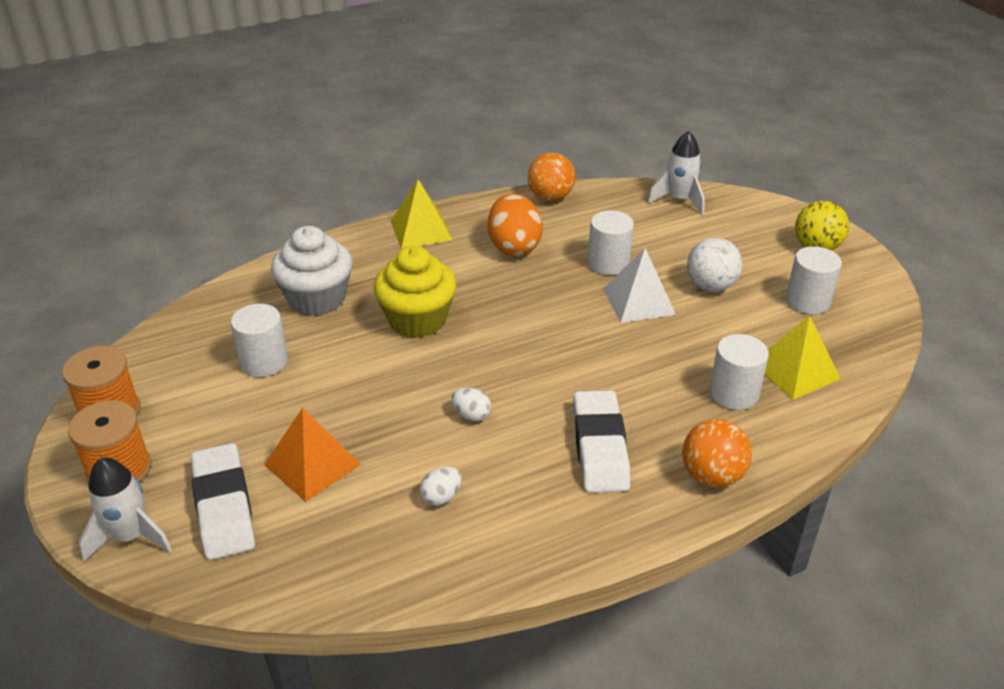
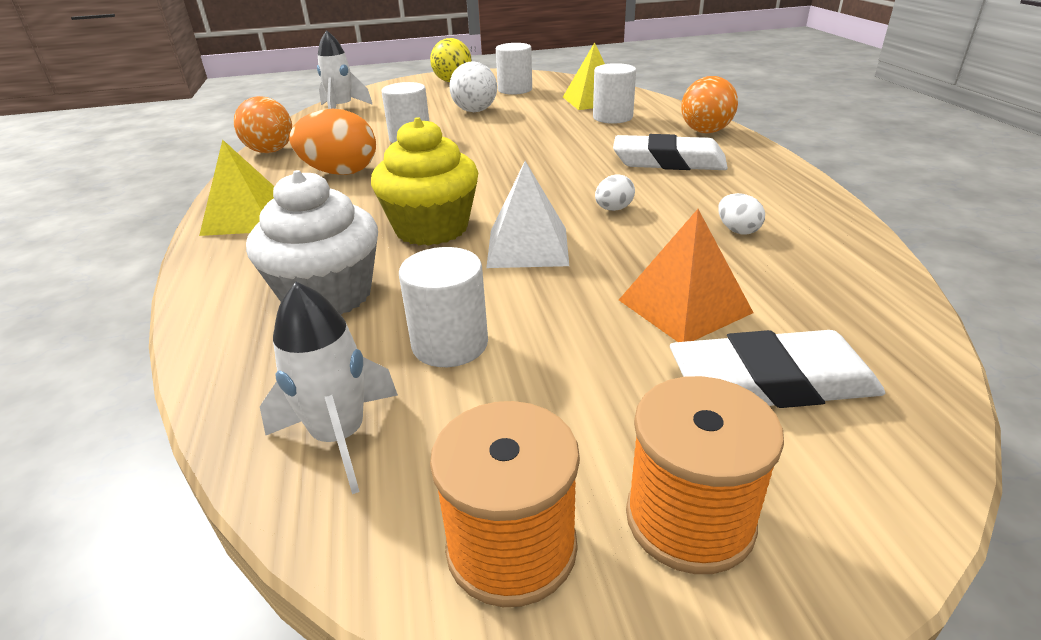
camera: 75 degrees left, 5 degrees down
(130, 536) = (860, 490): white rocket -> white rocket (340, 437)
(638, 301) = (476, 133): white pyramid -> white pyramid (527, 247)

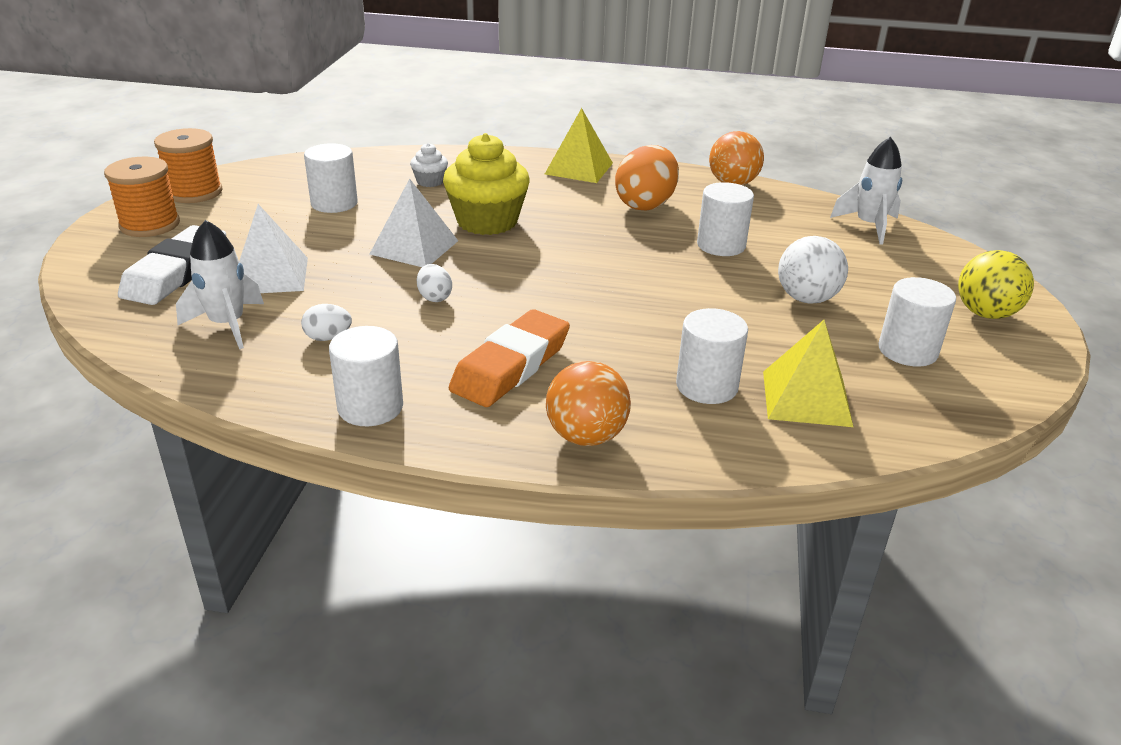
camera: 110 degrees right, 0 degrees up
(328, 295) = (430, 181): white cupcake -> white cupcake, size x0.48
(340, 437) = (300, 173): white rocket -> white rocket (227, 325)
(668, 162) = (511, 366): white eraser -> orange eraser
(684, 306) = (270, 275): orange pyramid -> white pyramid
(785, 187) = (370, 407): none -> white cylinder

